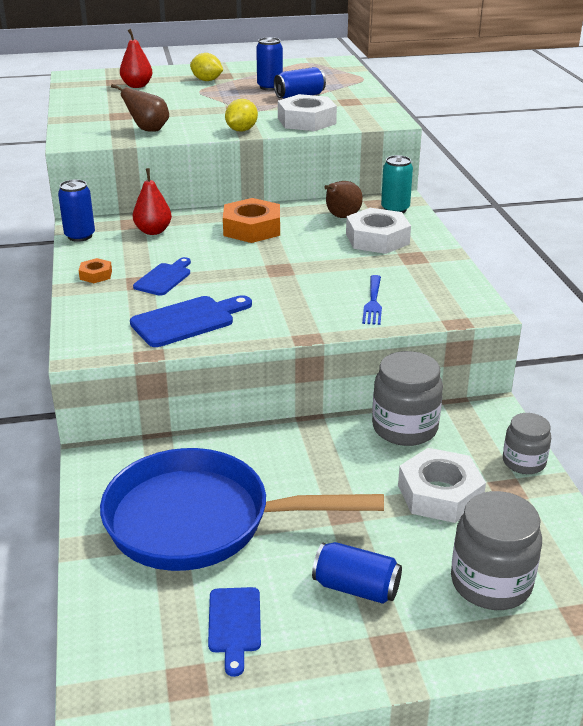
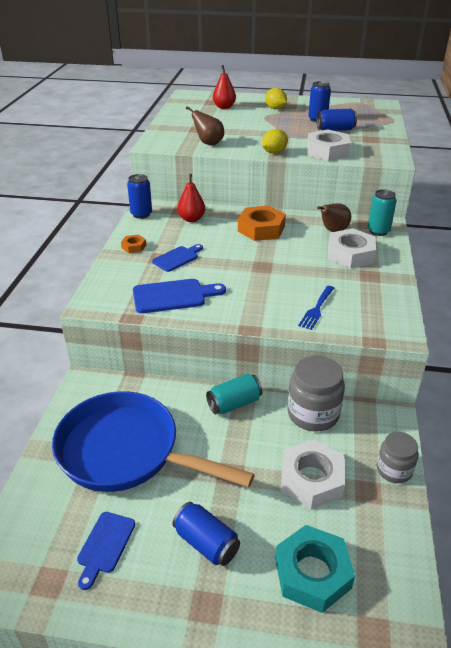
camera: 20 degrees right, 5 degrees up
(305, 438) = (234, 404): none -> turquoise can
(491, 583) = (312, 573): grey jar -> turquoise nut

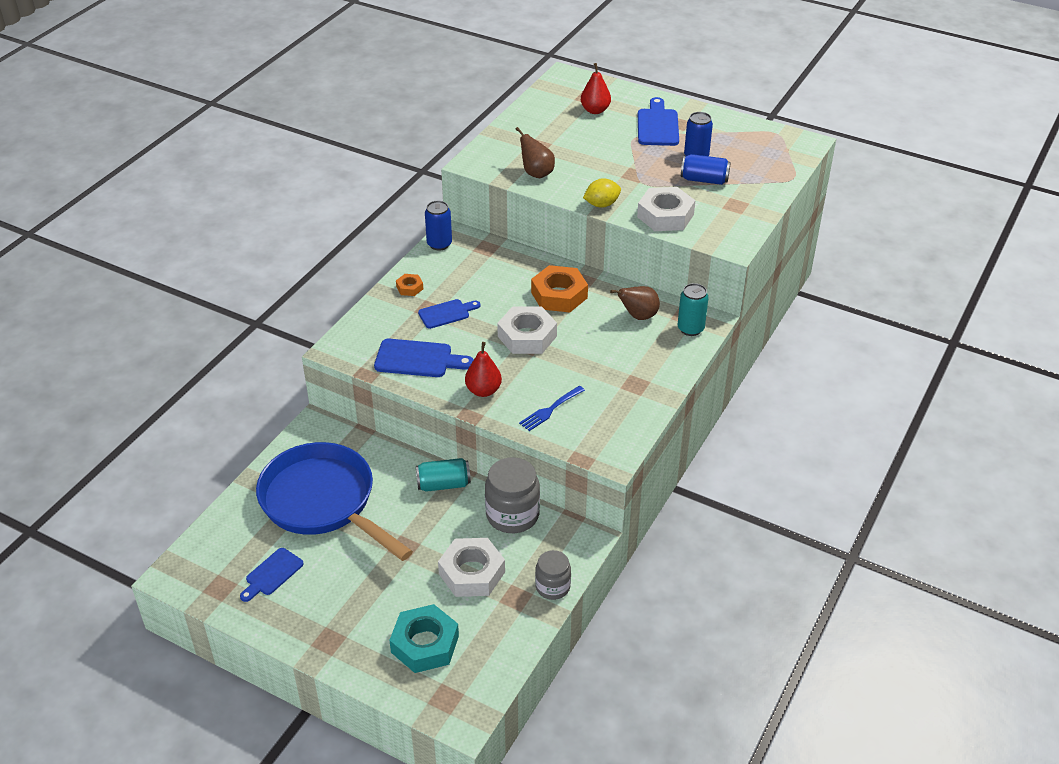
camera: 20 degrees right, 5 degrees up
(191, 219) = (490, 263): red pear -> red pear (483, 391)
(206, 543) = (352, 596): blue can -> none
(275, 108) = (657, 125): yellow lemon -> blue cutting board
(350, 254) = (634, 352): white nut -> white nut (527, 336)

